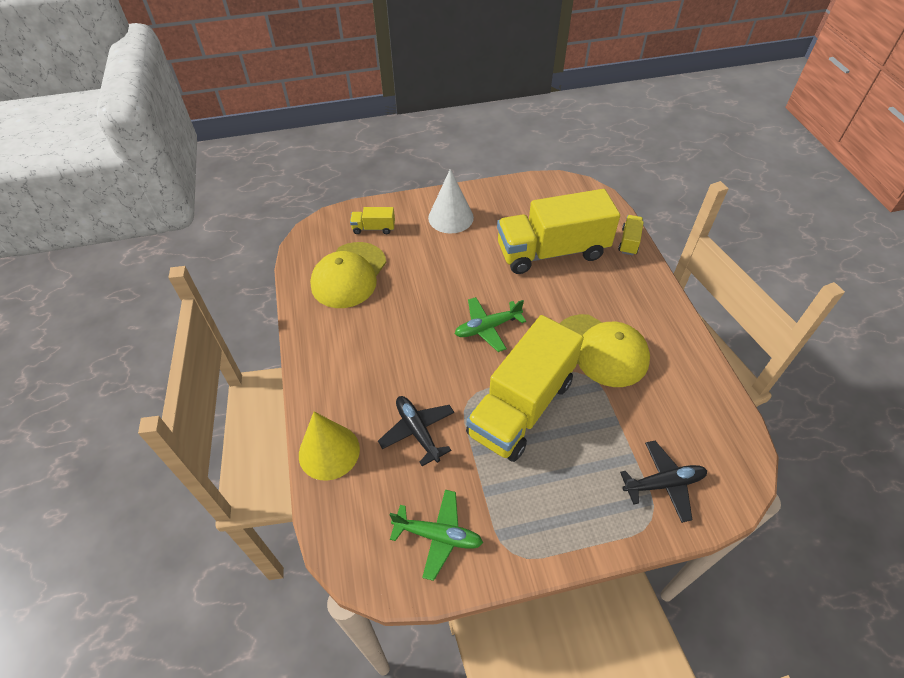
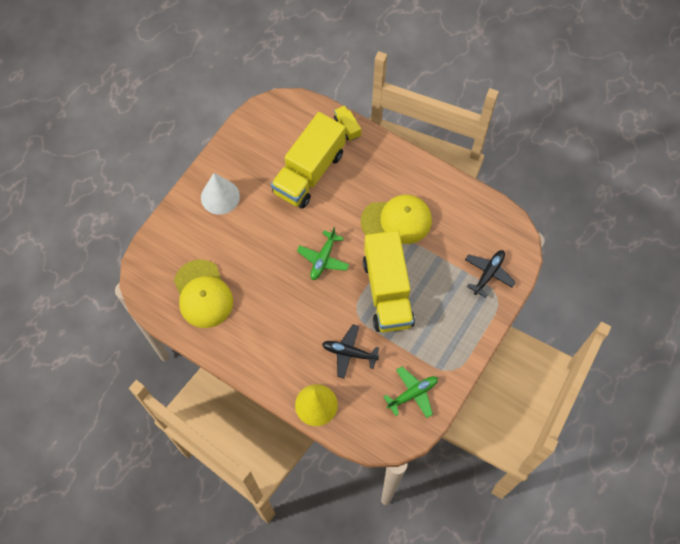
camera: 45 degrees left, 15 degrees up
(374, 228) = (178, 247): yellow truck -> none

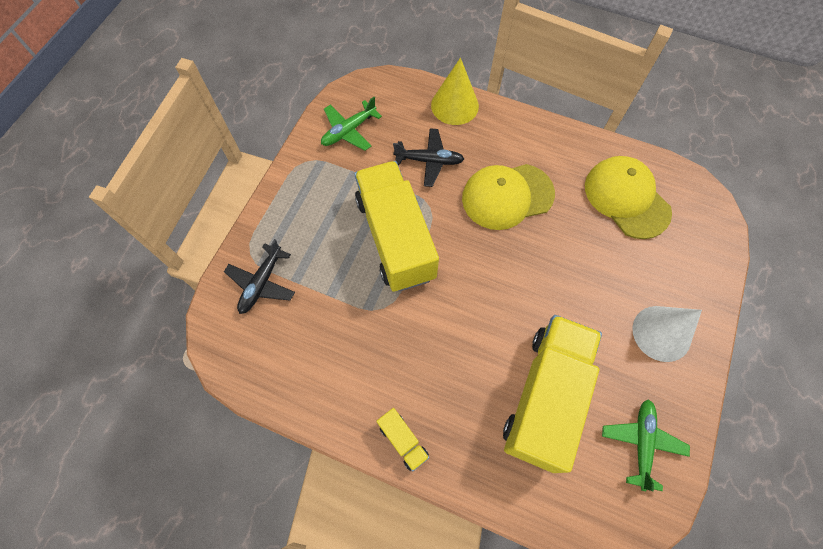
camera: 170 degrees right, 0 degrees up
(323, 259) = (489, 267): green plane -> green plane (641, 443)
(347, 127) = (507, 497): yellow truck -> yellow truck (403, 440)
(396, 221) = (398, 339): yellow cap -> yellow cap (507, 196)

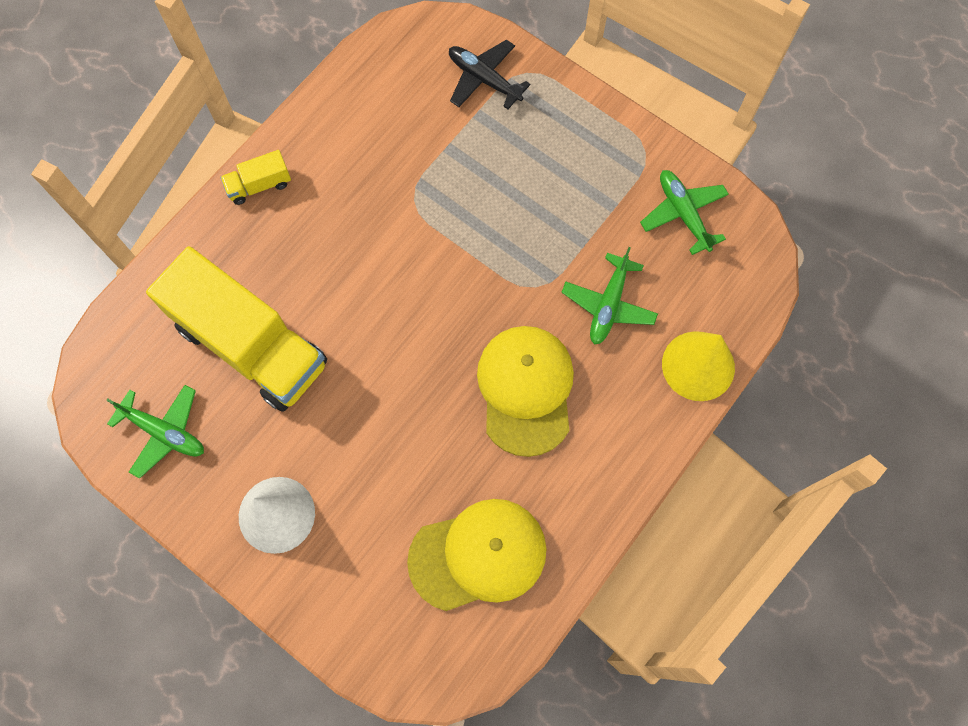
camera: 105 degrees right, 5 degrees up
(395, 238) = (502, 234): yellow truck -> none
(429, 161) = (608, 305): black plane -> green plane

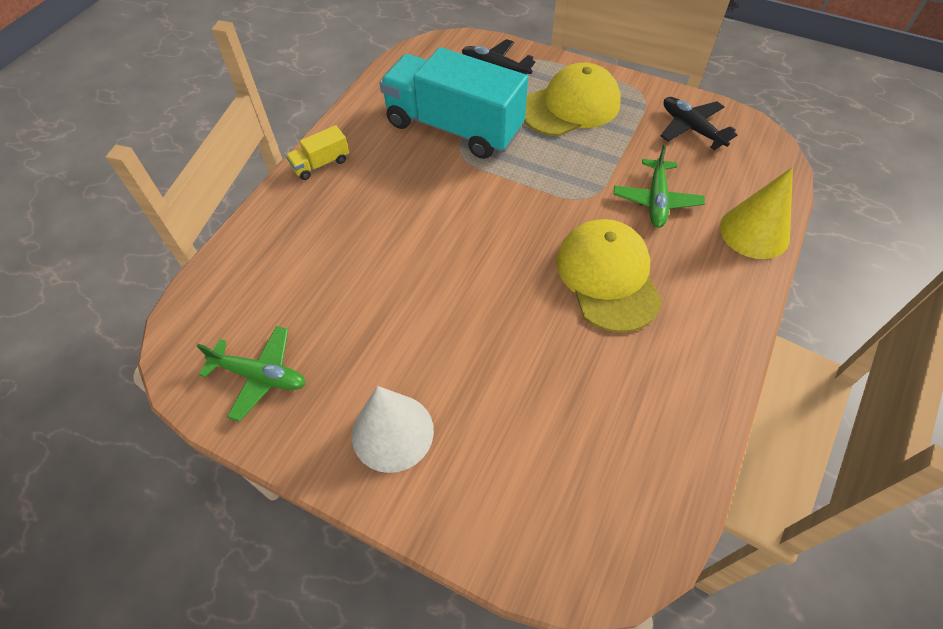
camera: 10 degrees left, 15 degrees down
(251, 345) = (336, 285): yellow truck -> none
(415, 161) = (454, 127): none -> turquoise truck
(478, 555) = (613, 431): yellow cap -> yellow cap (570, 106)
(683, 214) = (691, 128): green plane -> black plane

